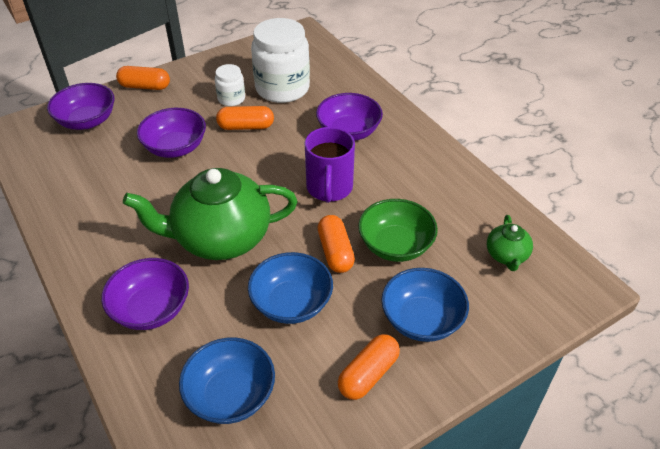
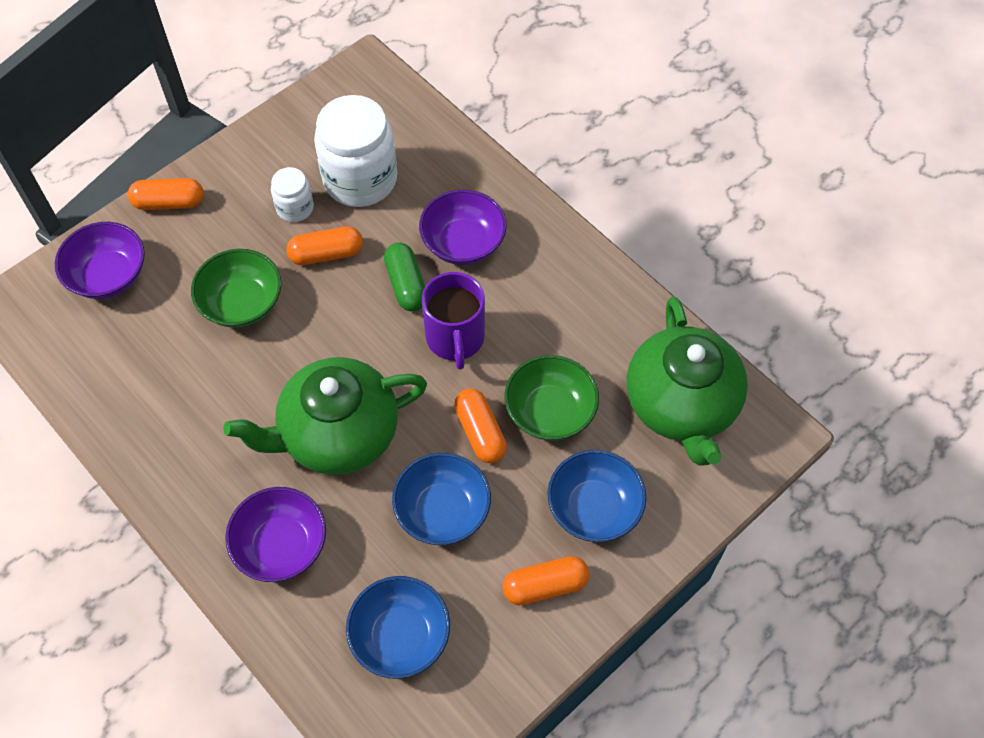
camera: 10 degrees left, 15 degrees up
(175, 147) = (242, 303): purple bowl -> green bowl
(300, 151) = (406, 284): none -> green capsule
(368, 374) = (545, 586): orange capsule -> orange capsule turned 45 degrees clockwise
(506, 255) = (681, 405): green teapot -> green teapot, size x2.21

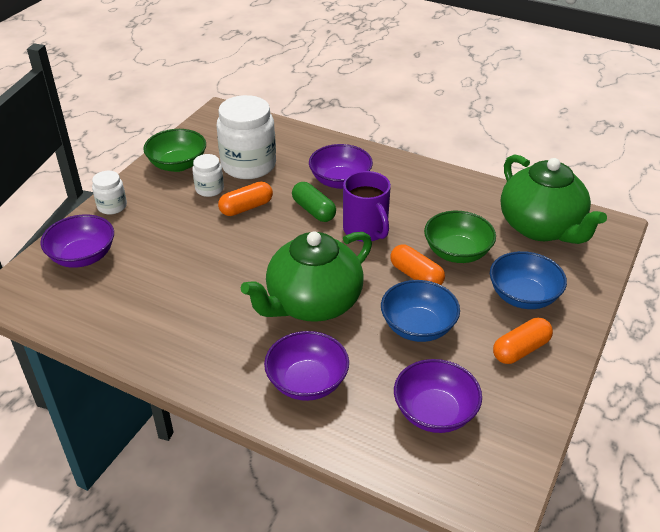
camera: 20 degrees left, 20 degrees down
(169, 202) = (112, 206): orange capsule -> white jar
(242, 303) = (197, 248): green bowl -> green bowl (177, 164)
(400, 636) = (434, 412): blue bowl -> purple bowl

